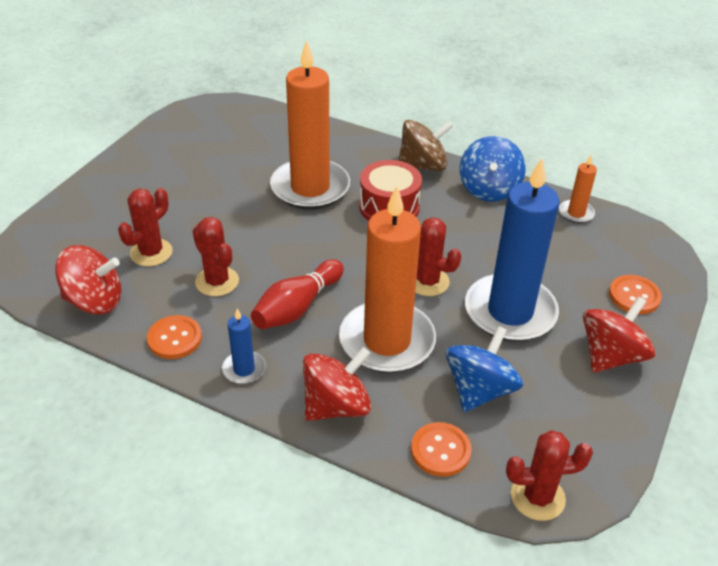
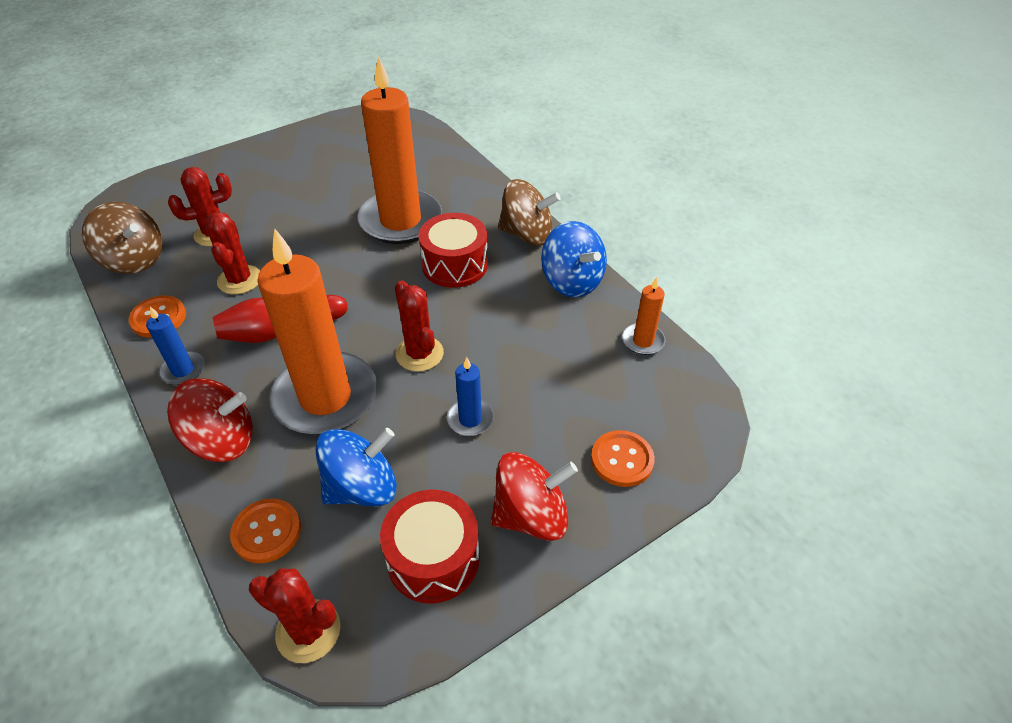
camera: 30 degrees right, 5 degrees up
(94, 301) = (134, 260): red spinning top -> brown spinning top
(489, 189) = (572, 281): blue spinning top -> blue spinning top turned 75 degrees counterclockwise
(510, 312) = (470, 419): blue candle -> blue candle, size x0.44
(574, 412) = (433, 558): none -> red drum

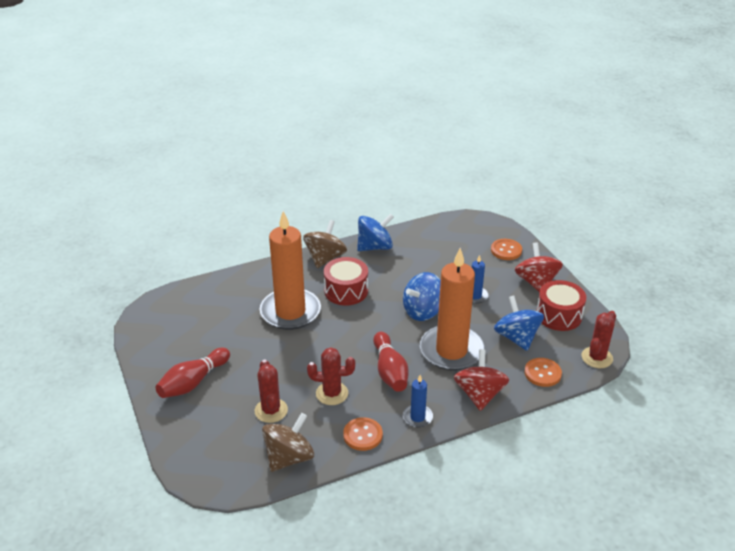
camera: 80 degrees left, 10 degrees down
(268, 170) = (193, 382): none -> red bowling pin
(419, 354) = (423, 311): red cactus -> blue spinning top
(643, 341) = (428, 230): orange candle -> none

